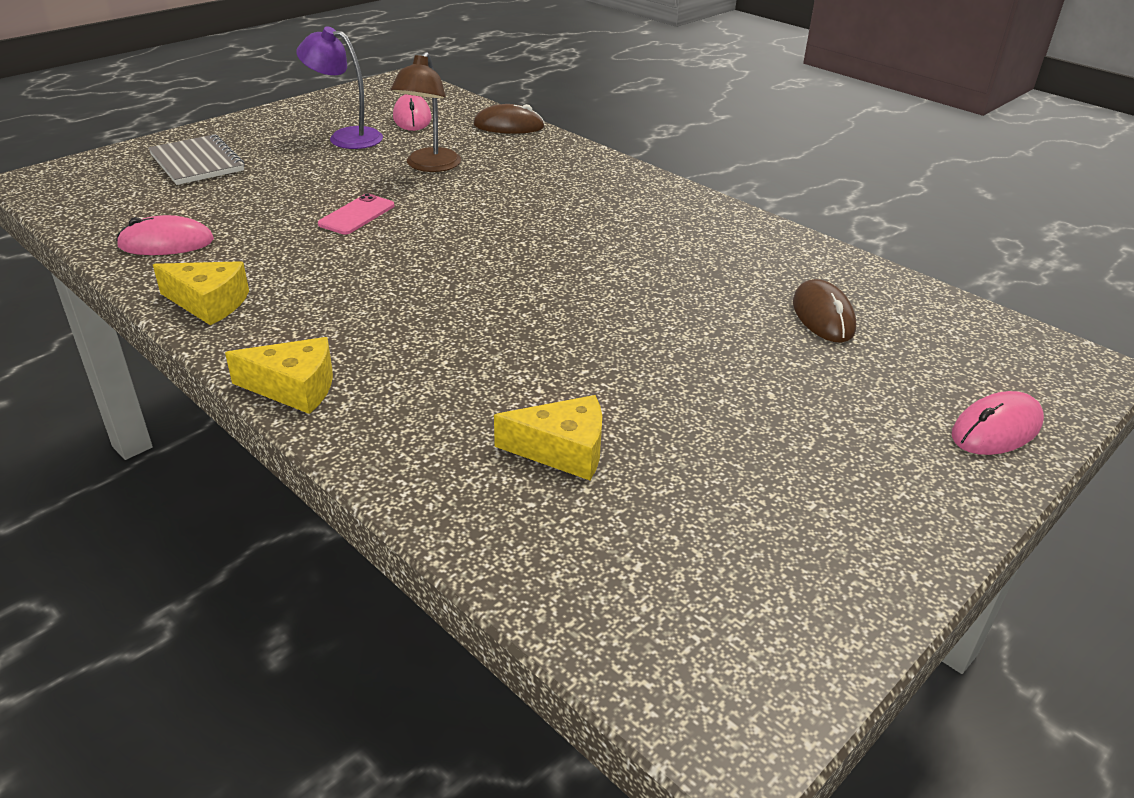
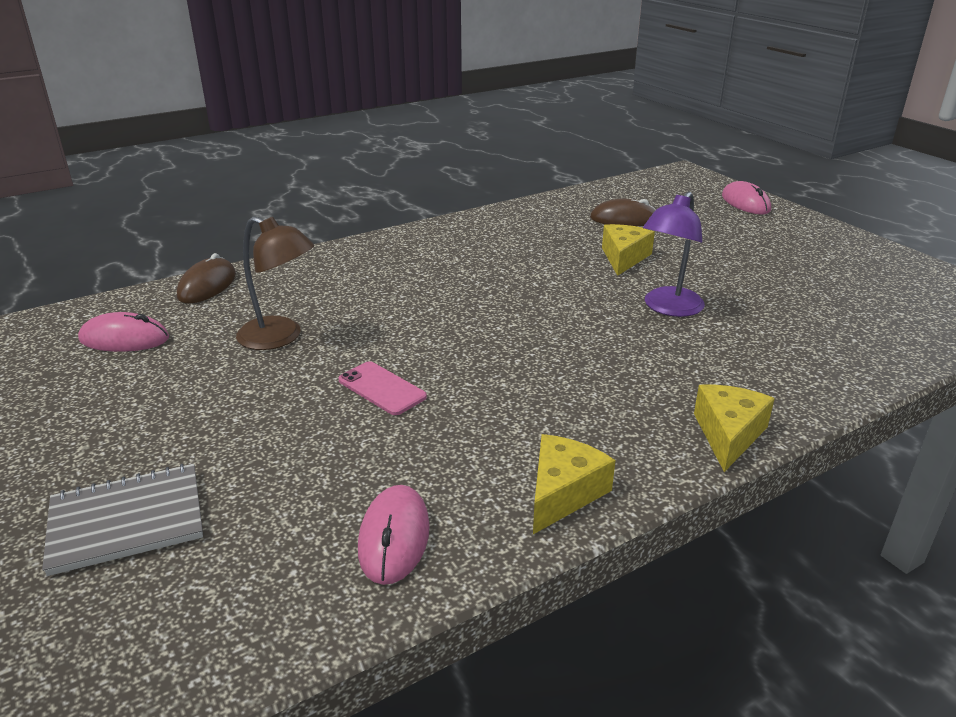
camera: 75 degrees left, 5 degrees down
(346, 137) = (144, 388): purple lamp -> purple lamp (668, 308)
(563, 450) = (793, 322): yellow cheese -> yellow cheese (624, 258)

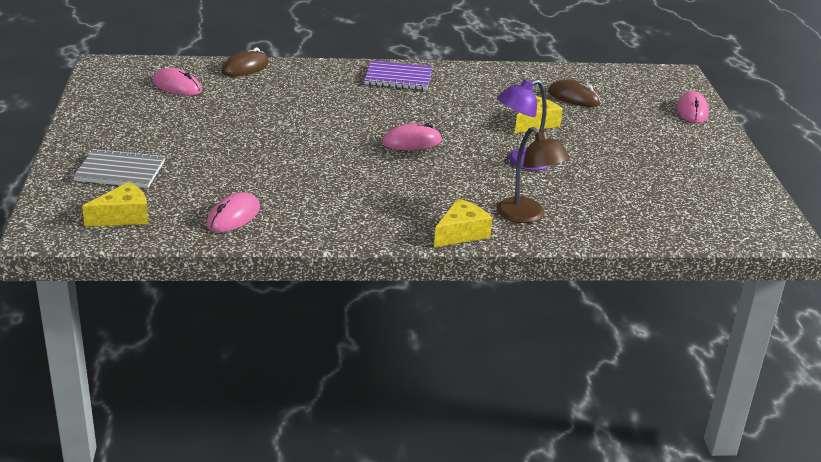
camera: 25 degrees right, 0 degrees up
(280, 337) = (261, 110): brown lamp -> brown lamp (527, 216)
(381, 388) = (292, 152): pink phone -> none
(416, 247) = (398, 78): none -> purple notebook
(519, 322) = (412, 142): none -> pink mouse
(563, 493) = (335, 227): yellow cheese -> yellow cheese (123, 216)

